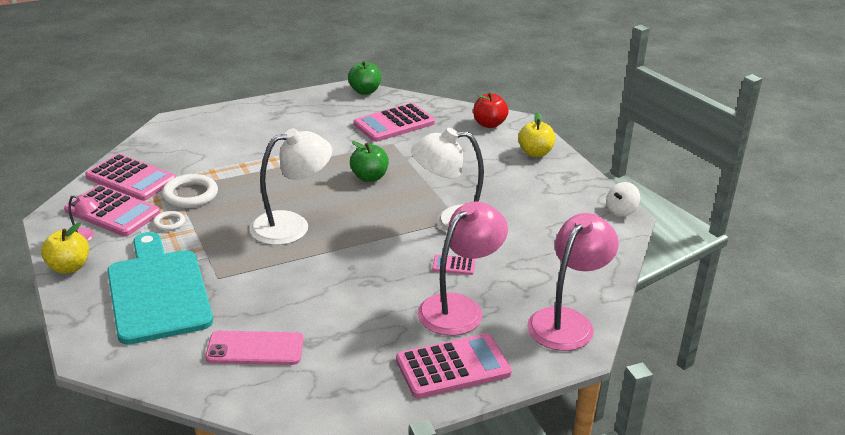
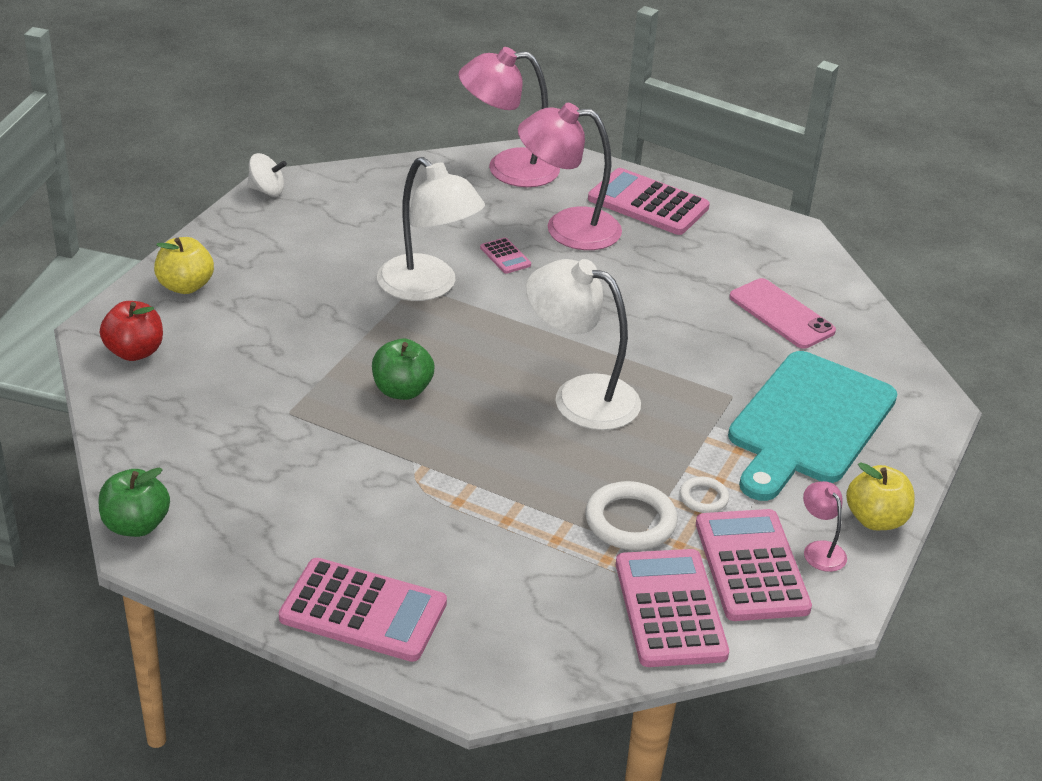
camera: 130 degrees left, 5 degrees up
(394, 124) = (224, 439): pink calculator -> pink calculator (363, 611)

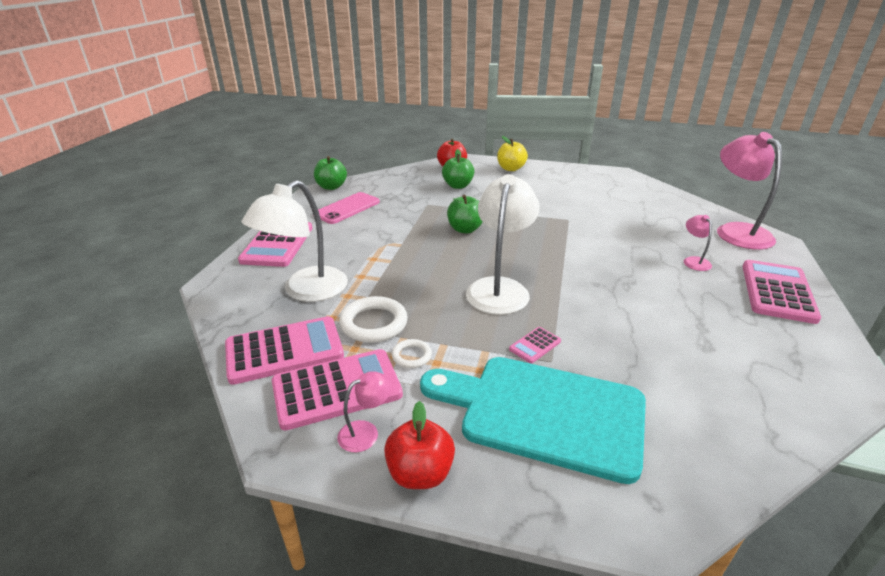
camera: 80 degrees right, 5 degrees down
(227, 363) = (458, 186): none -> green apple
(267, 190) = (612, 172): white spinning top -> none
(427, 287) = (570, 223): white lamp -> white lamp (306, 291)
(505, 256) = (631, 243): pink calculator -> pink calculator (535, 345)
(567, 228) = (694, 261): pink lamp -> pink lamp, size x0.46
(781, 314) = (700, 382): pink phone -> pink phone (347, 208)
(875, 519) = (420, 473): yellow apple -> red apple

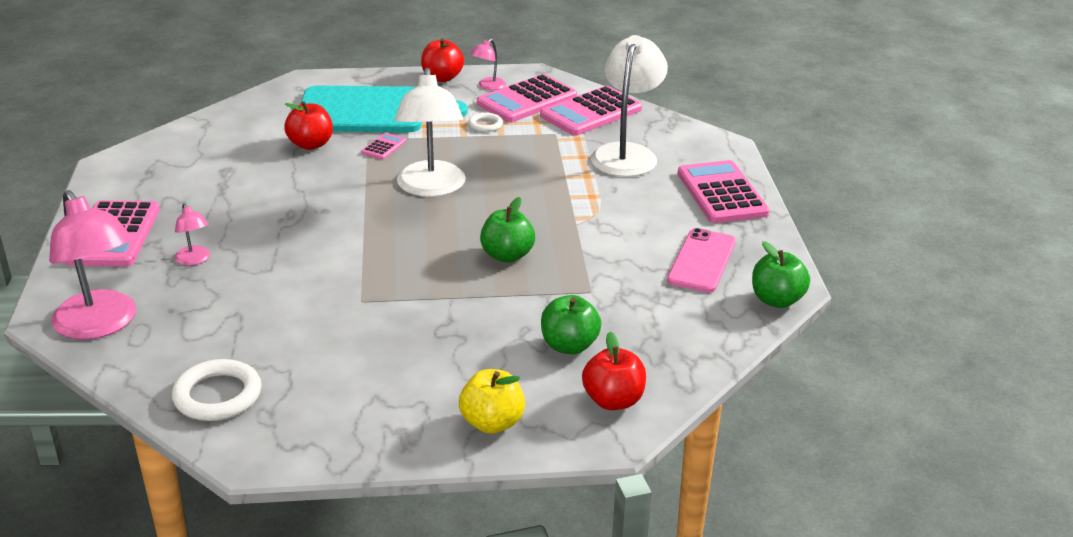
camera: 160 degrees right, 0 degrees up
(374, 323) = (535, 140): white ring -> white ring (217, 395)
(618, 366) = (311, 144): none -> red apple

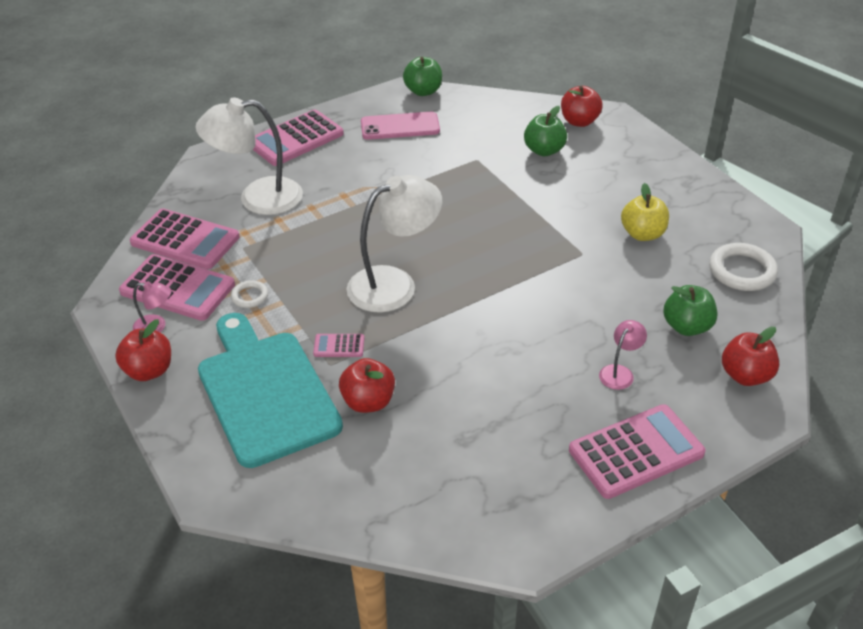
camera: 115 degrees left, 10 degrees up
(101, 325) = (745, 375): pink lamp -> red apple
(492, 423) = (643, 155): yellow apple -> yellow apple (642, 234)
(507, 255) = (464, 208): green apple -> green apple (687, 327)

